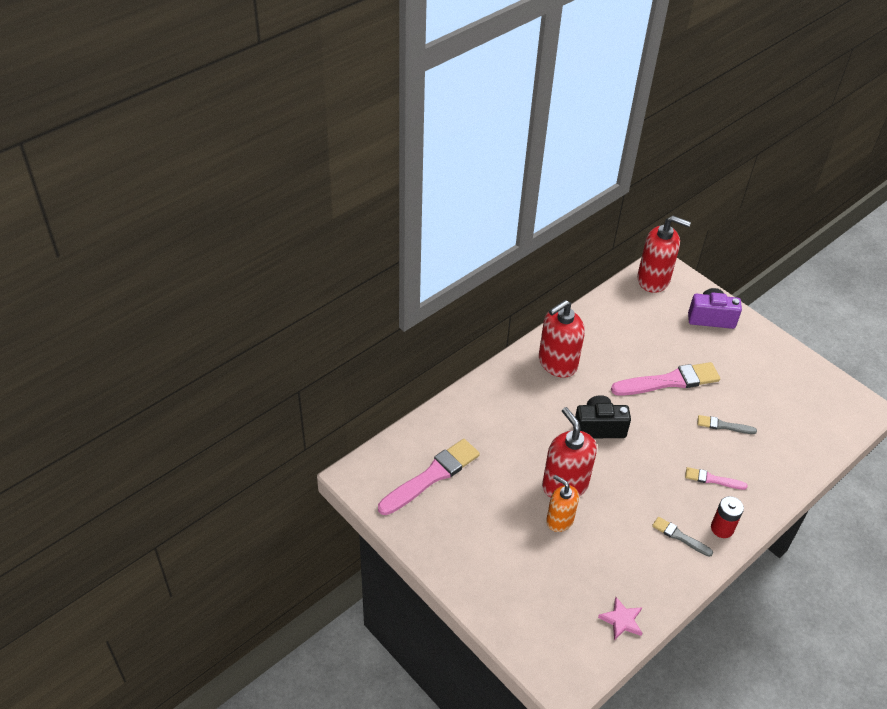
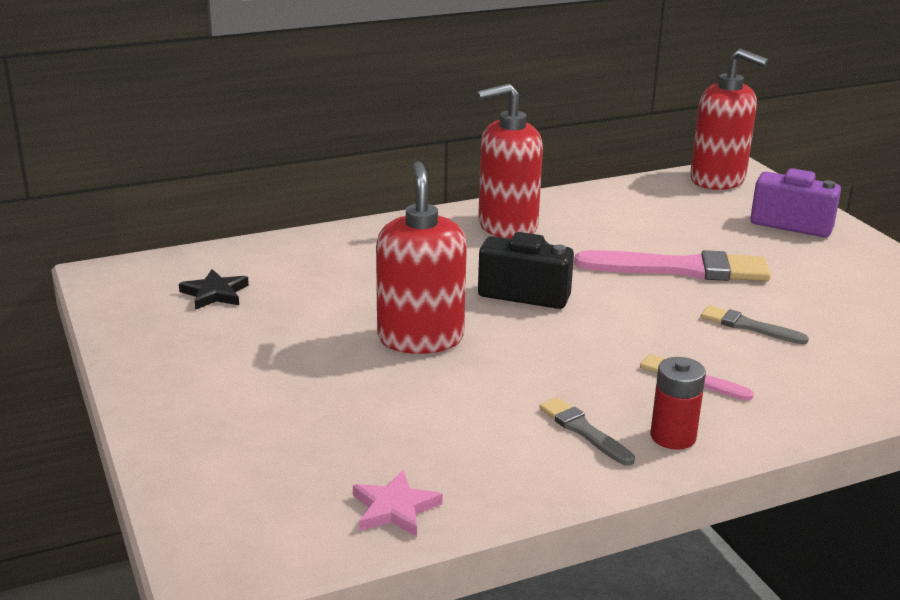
camera: 20 degrees right, 20 degrees down
(431, 476) = (215, 293): pink brush -> black star
(559, 520) = (380, 372): orange soap dispenser -> none

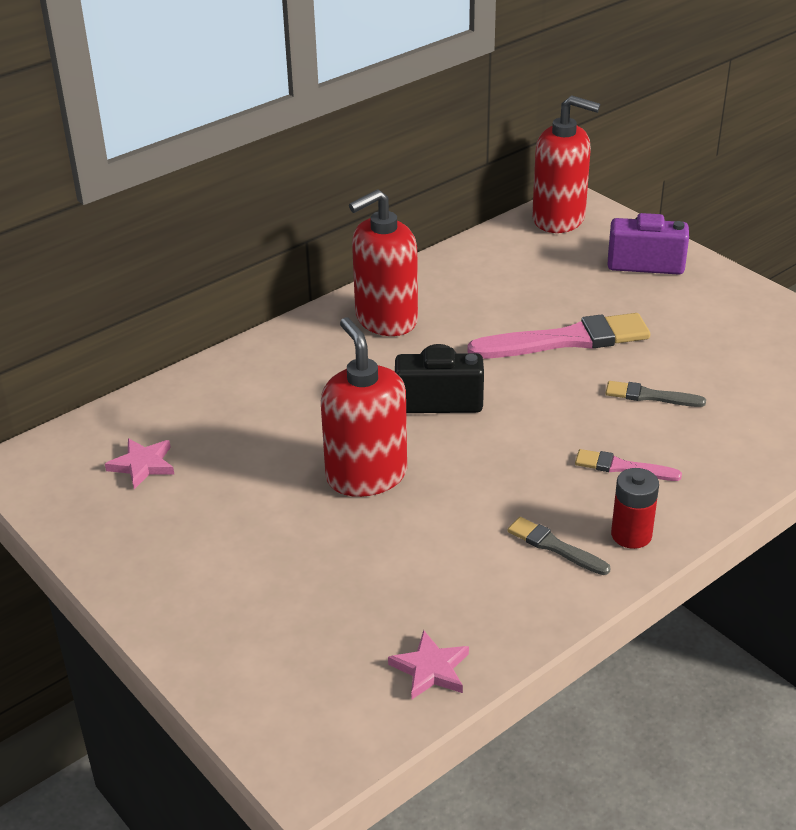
camera: 15 degrees left, 10 degrees up
(215, 293) = (143, 465): black star -> pink star

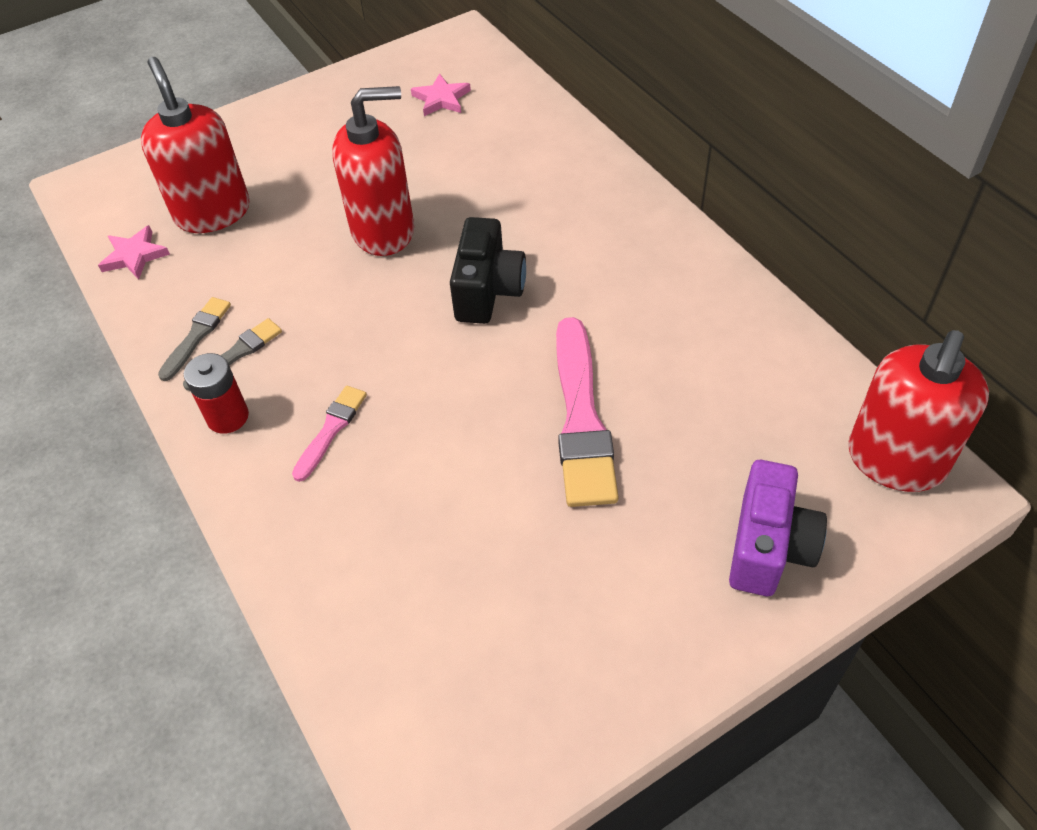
camera: 100 degrees right, 15 degrees up
(386, 319) = (646, 259): red soap dispenser -> red soap dispenser (213, 212)
(650, 396) = (449, 483): grey brush -> grey brush (196, 336)

